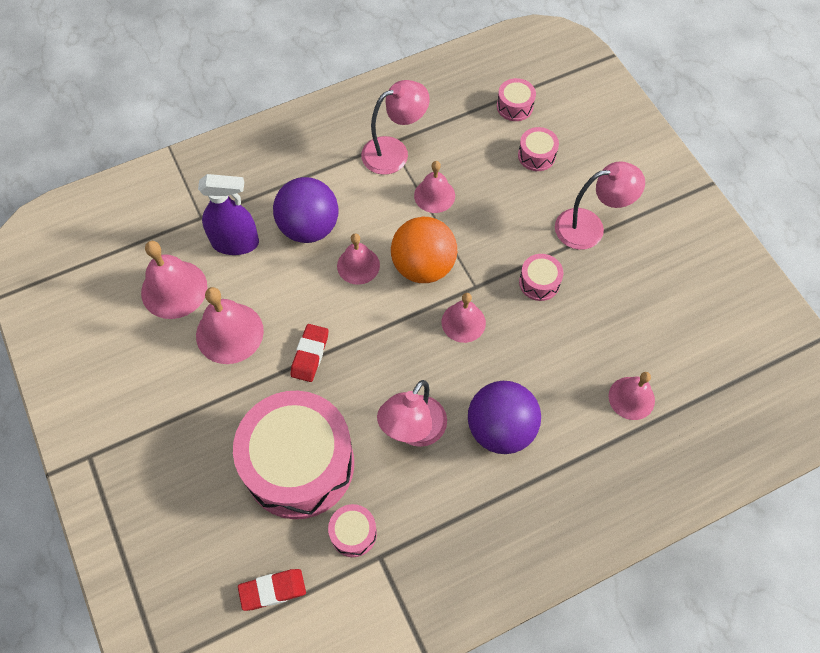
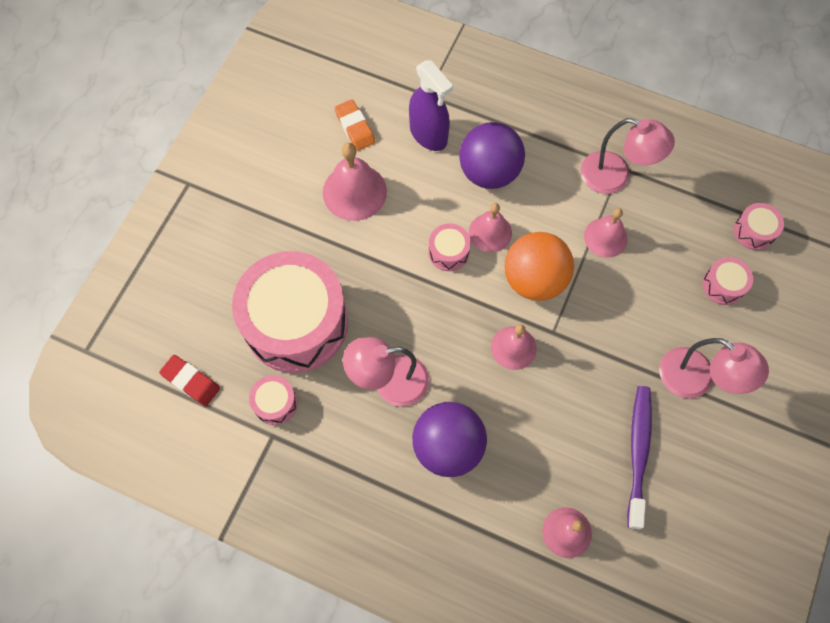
camera: 50 degrees right, 5 degrees up
(174, 289) = (355, 127): pink bell -> orange eraser
(310, 354) = (386, 259): red eraser -> none
(539, 282) = (604, 379): pink drum -> pink drum (448, 252)
(611, 305) = (638, 452): none -> purple toothbrush

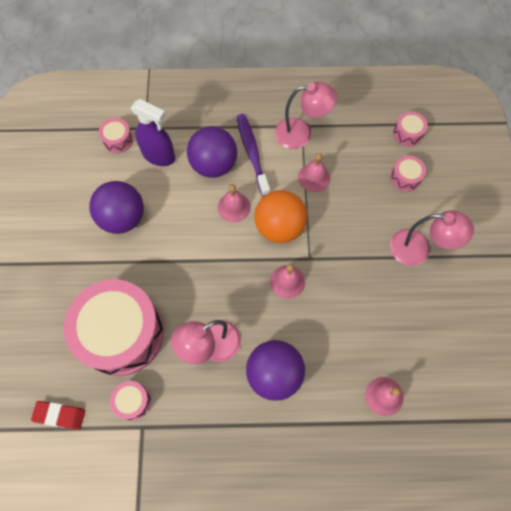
camera: 25 degrees left, 0 degrees up
(354, 192) = (123, 218): pink bell -> purple ball
(355, 127) = (102, 171): orange eraser -> none
(448, 252) = (211, 233): pink drum -> pink drum (118, 140)
(638, 452) = (405, 316): purple toothbrush -> purple toothbrush (252, 153)

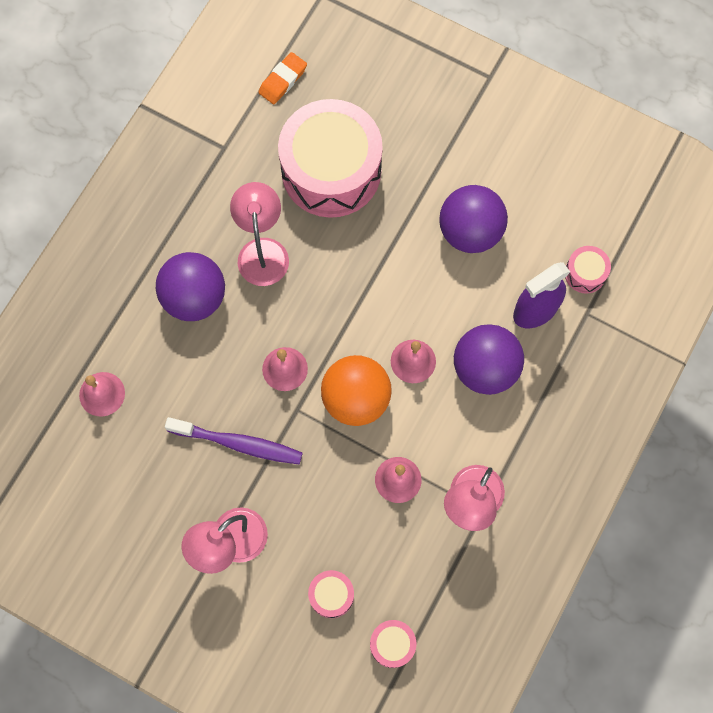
camera: 120 degrees right, 5 degrees up
(60, 415) = (283, 80): red eraser -> orange eraser
(133, 401) = (254, 150): pink drum -> none
(252, 153) = (476, 424): purple toothbrush -> purple toothbrush (238, 443)

